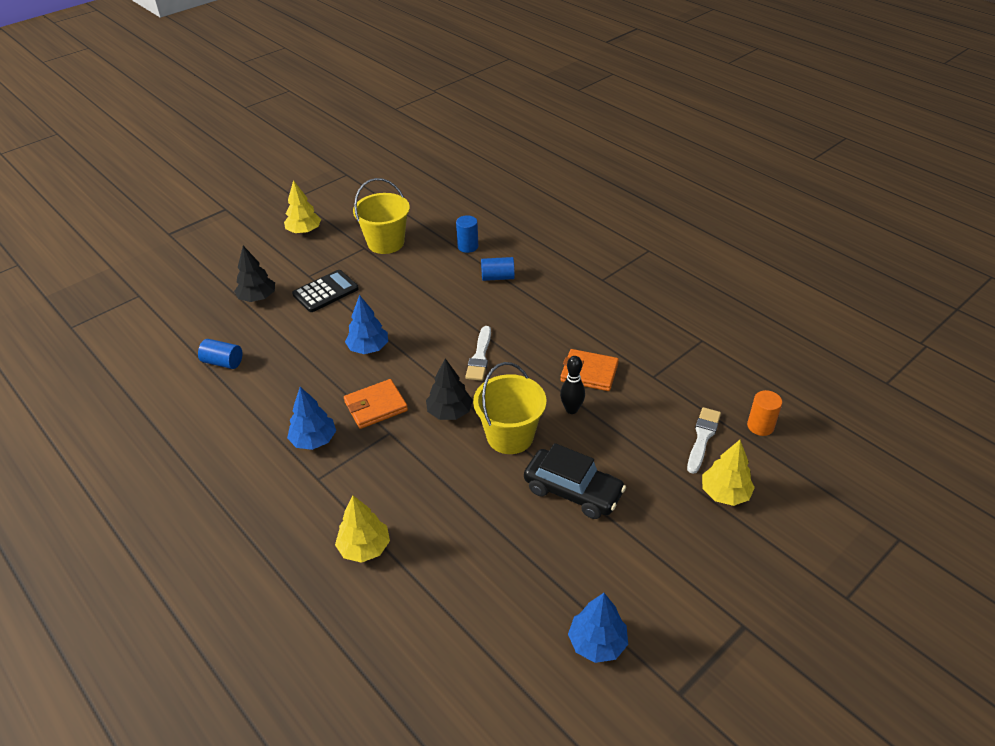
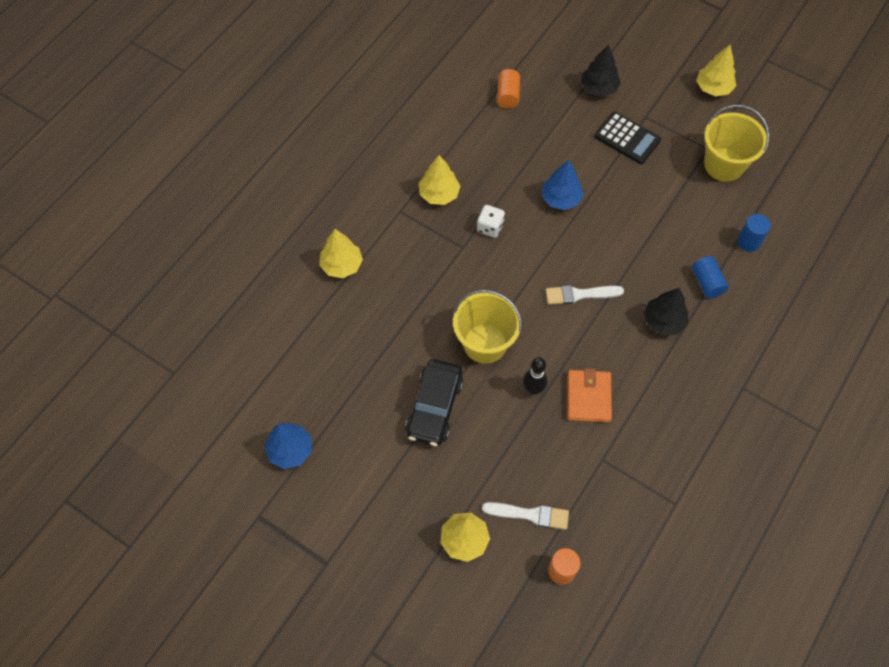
camera: 75 degrees right, 20 degrees up
(223, 362) = (508, 96): blue cylinder -> orange cylinder
(314, 440) = (439, 194): blue tree -> yellow tree
(376, 406) = (490, 227): orange wallet -> white dice
(449, 412) = (500, 287): black tree -> black tree (663, 321)

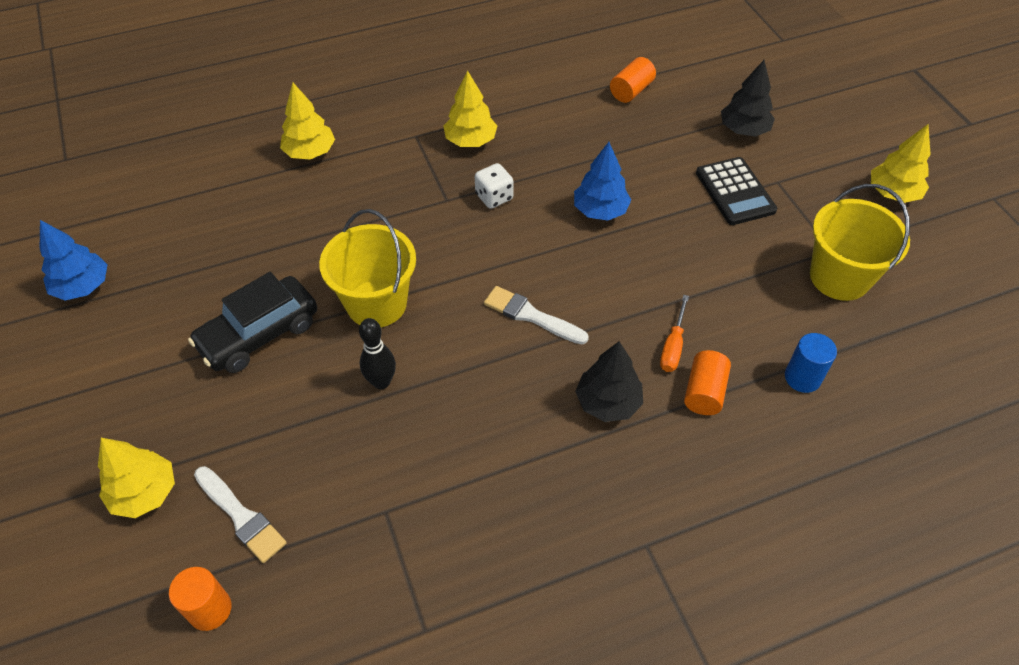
camera: 35 degrees right, 10 degrees down
(588, 397) = (436, 430): orange wallet -> none
(670, 265) = (673, 346): none -> orange screwdriver
(707, 283) = (704, 392): blue cylinder -> orange cylinder

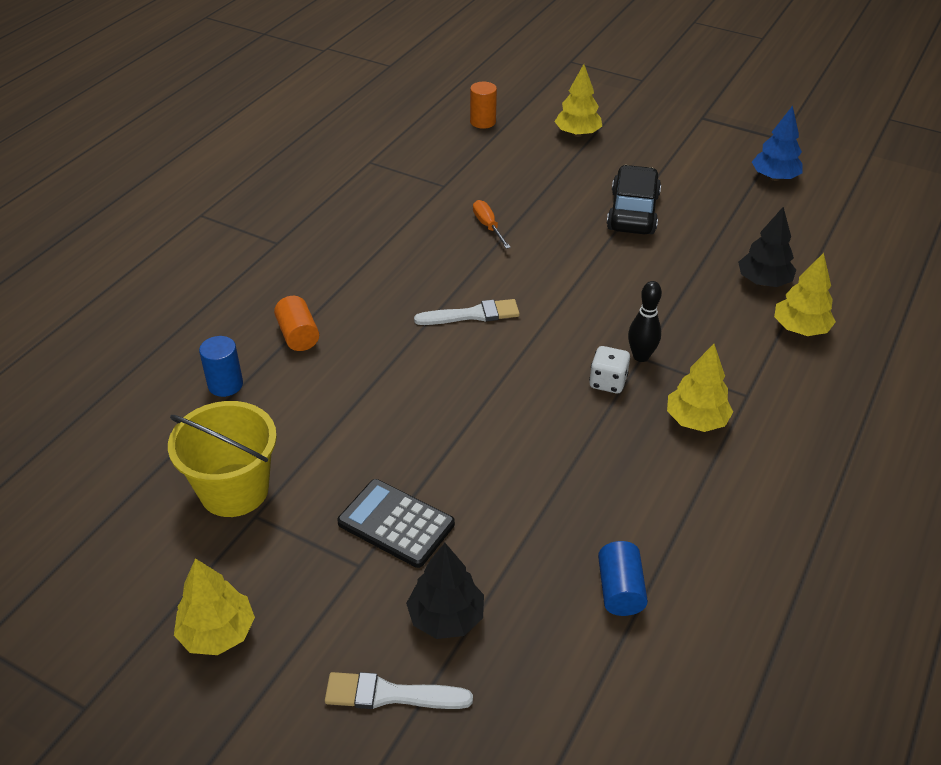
camera: 140 degrees right, 10 degrees down
(241, 516) = (516, 150): white brush -> white brush (390, 694)
(376, 303) = (588, 264): yellow bucket -> none
(381, 382) = (524, 230): black bowling pin -> black bowling pin (641, 356)
(600, 210) = (506, 425): blue tree -> none
(608, 402) = (363, 294): black tree -> black tree (763, 282)
(631, 91) = (620, 590): orange cylinder -> blue cylinder
(673, 346) = (346, 352): orange screwdriver -> orange screwdriver (488, 226)

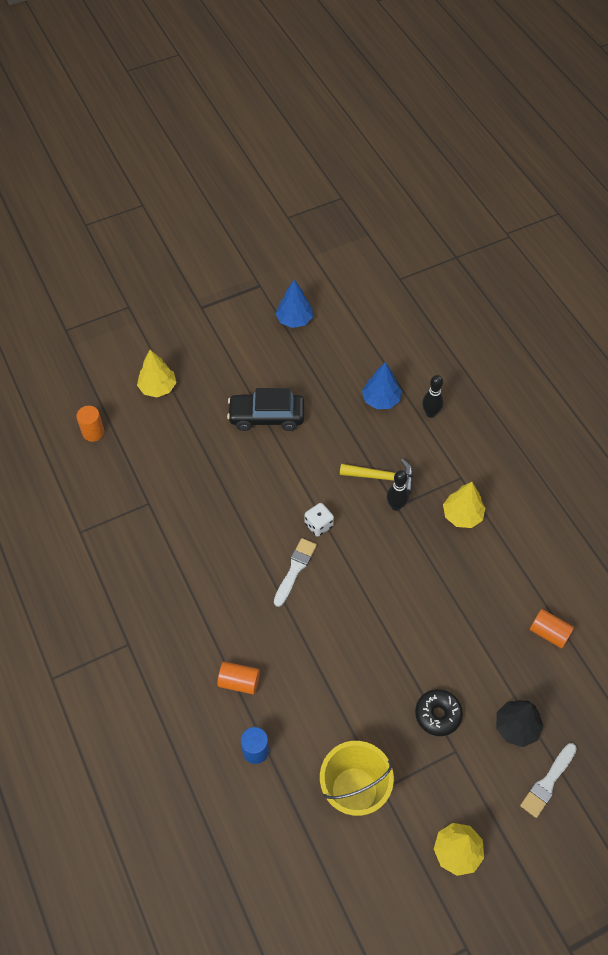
camera: 55 degrees left, 15 degrees up
(396, 524) = (437, 715): black calculator -> black donut
(488, 226) = (215, 505): orange screwdriver -> none
(607, 382) = (404, 537): white dice -> white dice (318, 525)
(620, 590) = (549, 633): blue cylinder -> orange cylinder
(633, 212) = (266, 417): black car -> black car turned 45 degrees counterclockwise
(664, 328) = (382, 477): none -> yellow hammer
(763, 282) = (381, 400): black tree -> blue tree
(800, 329) = (430, 413): yellow tree -> black bowling pin

